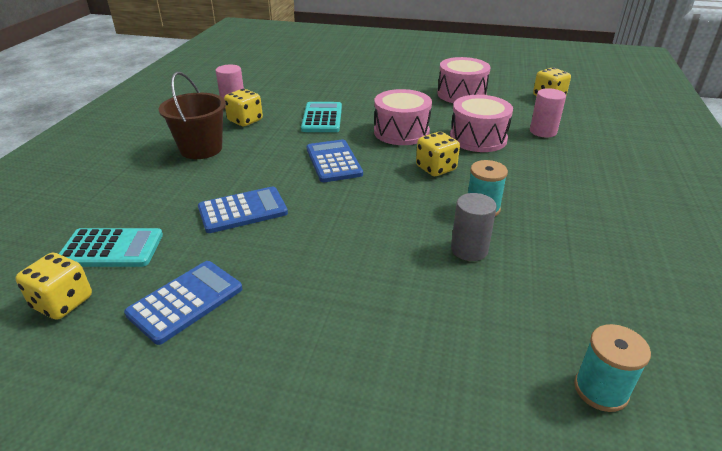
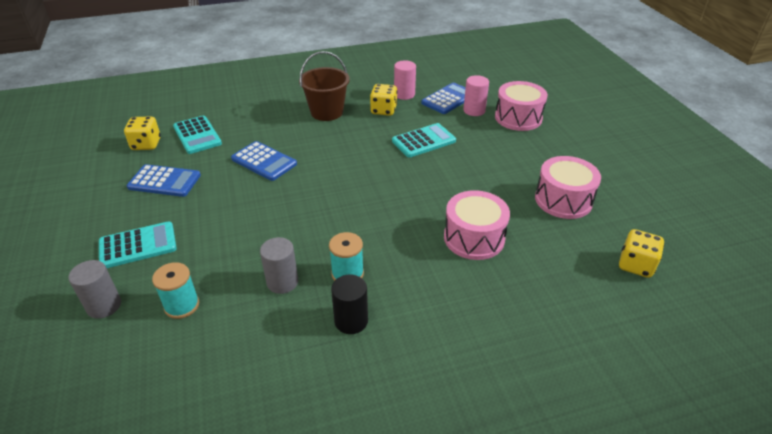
camera: 60 degrees right, 5 degrees up
(310, 356) = (138, 245): none -> turquoise calculator
(333, 161) = (358, 173): blue calculator -> blue calculator (448, 99)
(401, 132) = (440, 189): pink drum -> pink drum (518, 118)
(418, 416) = (104, 306): none -> grey cylinder
(436, 168) = (392, 228): yellow dice -> none
(543, 131) = (536, 280): pink cylinder -> pink cylinder (474, 110)
(548, 223) = (351, 321): none -> black cylinder
(600, 390) = (152, 392): turquoise spool -> turquoise spool (182, 305)

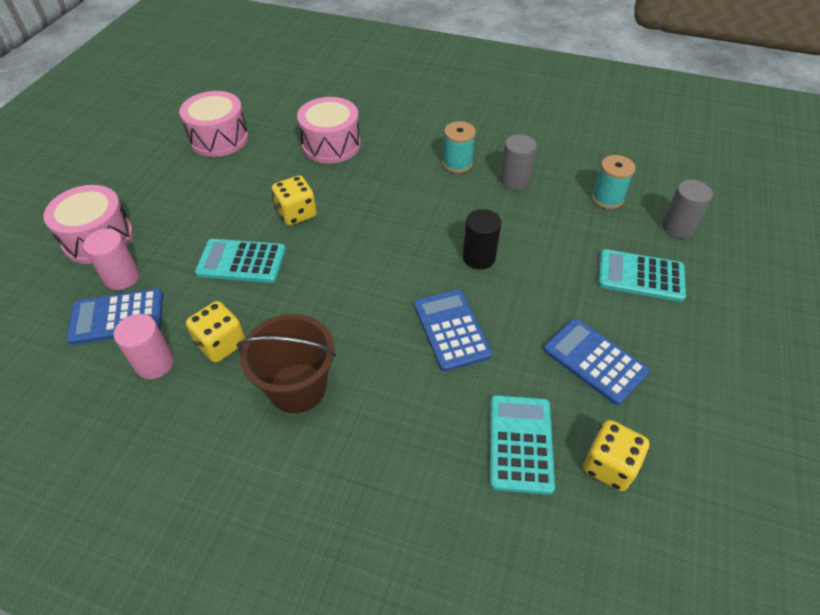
camera: 145 degrees left, 10 degrees up
(351, 321) = (480, 135): black cylinder -> black cylinder (479, 257)
(636, 265) = (252, 83): yellow dice -> yellow dice (297, 213)

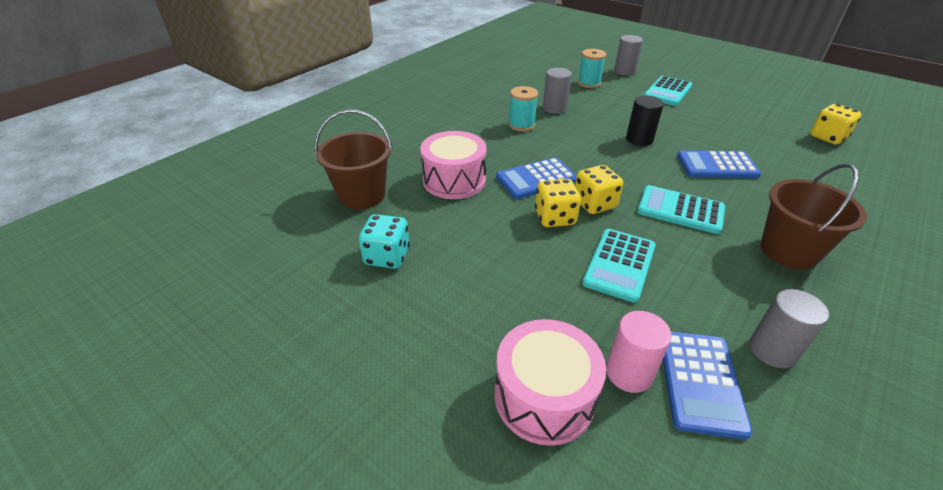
camera: 70 degrees left, 10 degrees down
(154, 363) = (772, 350): pink cylinder -> grey cylinder
(219, 138) = (387, 256): pink drum -> turquoise dice
(221, 344) = (739, 293): yellow dice -> yellow dice (594, 204)
(289, 105) = (362, 195): none -> brown bucket
(520, 443) = (819, 161): turquoise calculator -> turquoise calculator (680, 210)
(594, 361) = (743, 122): blue calculator -> blue calculator (536, 179)

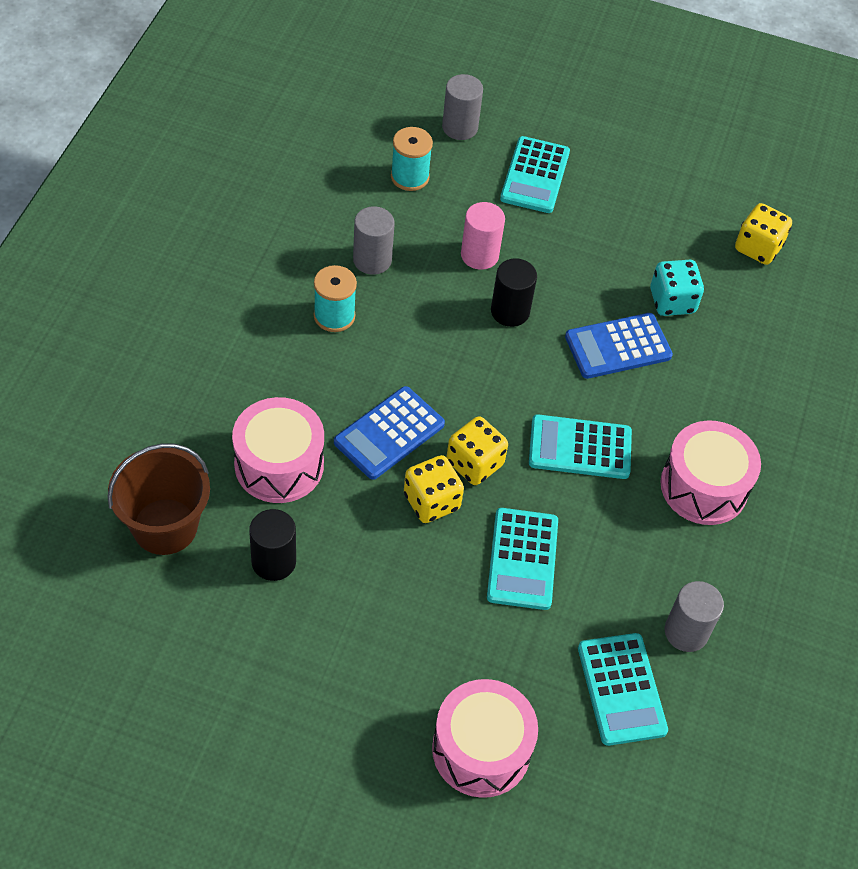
camera: 25 degrees left, 15 degrees up
(387, 256) = (249, 621): turquoise dice -> turquoise dice (672, 301)
(424, 227) = (273, 561): none -> black cylinder
(629, 373) = (555, 699): pink cylinder -> pink cylinder (479, 255)
(700, 382) = (621, 689): blue calculator -> turquoise calculator
(789, 251) = (704, 486): brown bucket -> pink drum

